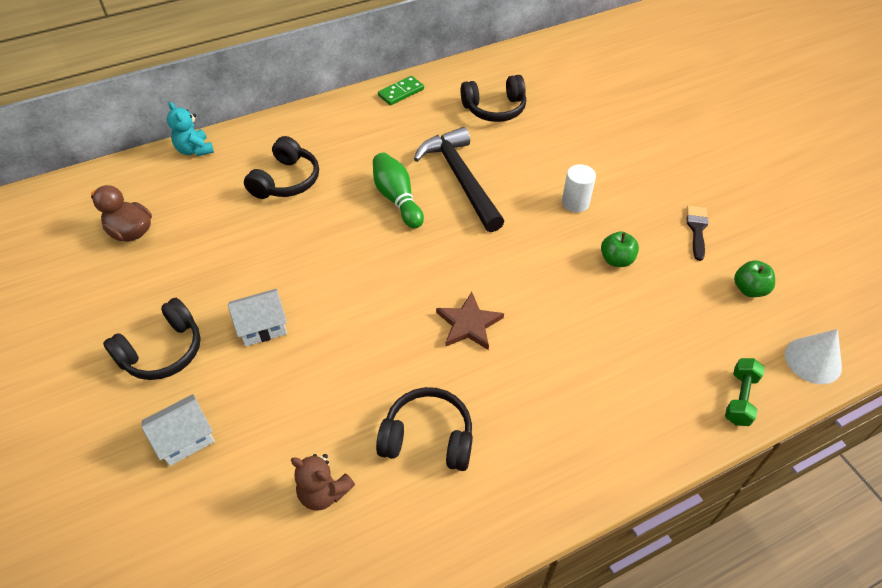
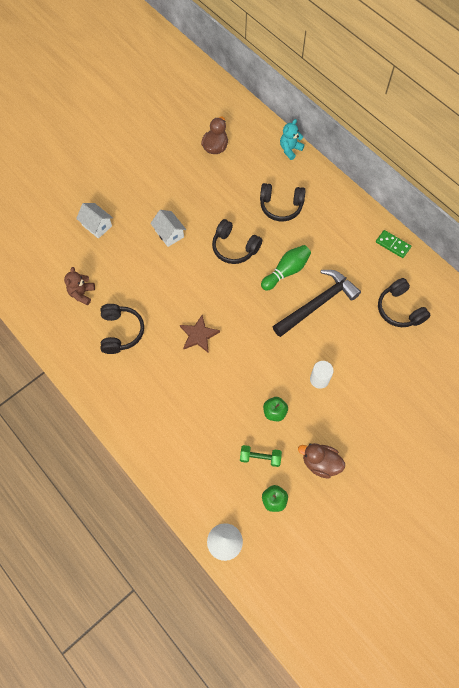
camera: 75 degrees right, 15 degrees up
(163, 351) = (142, 196): black headphones -> black headphones (234, 248)
(697, 229) = (320, 463): black brush -> brown duck
(740, 398) = (184, 495): green dumbbell -> green dumbbell (260, 457)

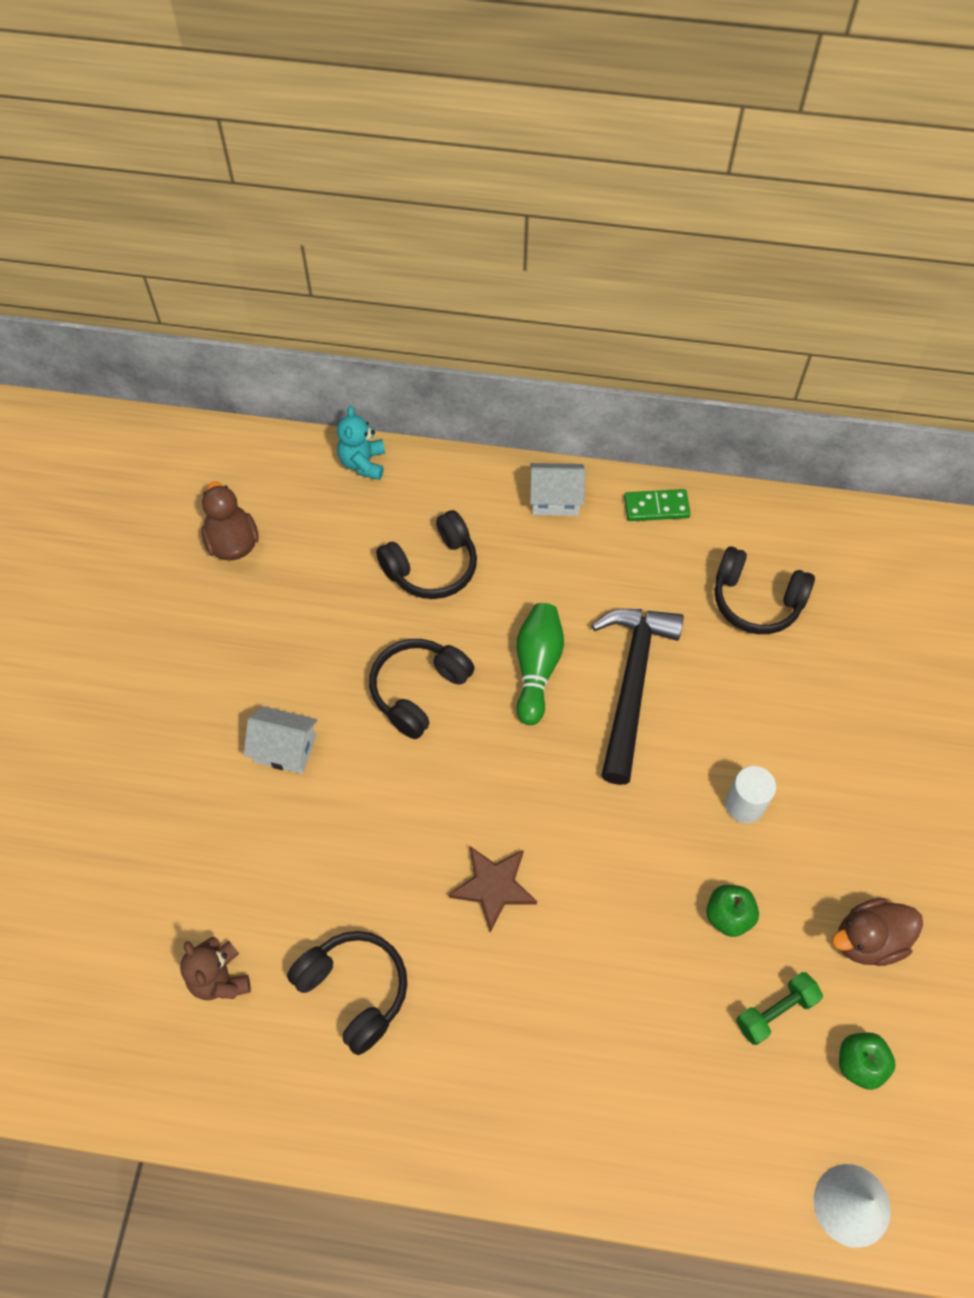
camera: 40 degrees left, 5 degrees down
(97, 226) = (137, 832): white house -> white house (555, 499)
(234, 248) = (418, 691): black headphones -> black headphones turned 135 degrees clockwise

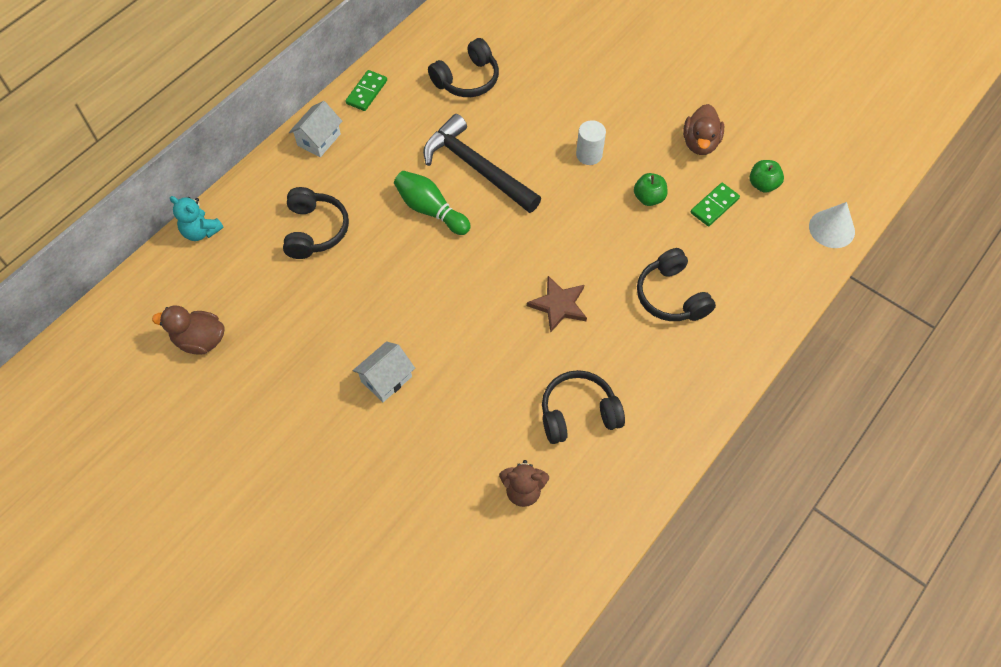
camera: 60 degrees left, 0 degrees up
(418, 691) = (399, 282): black headphones -> black headphones (671, 296)
(775, 1011) = (714, 206): green dumbbell -> green domino

